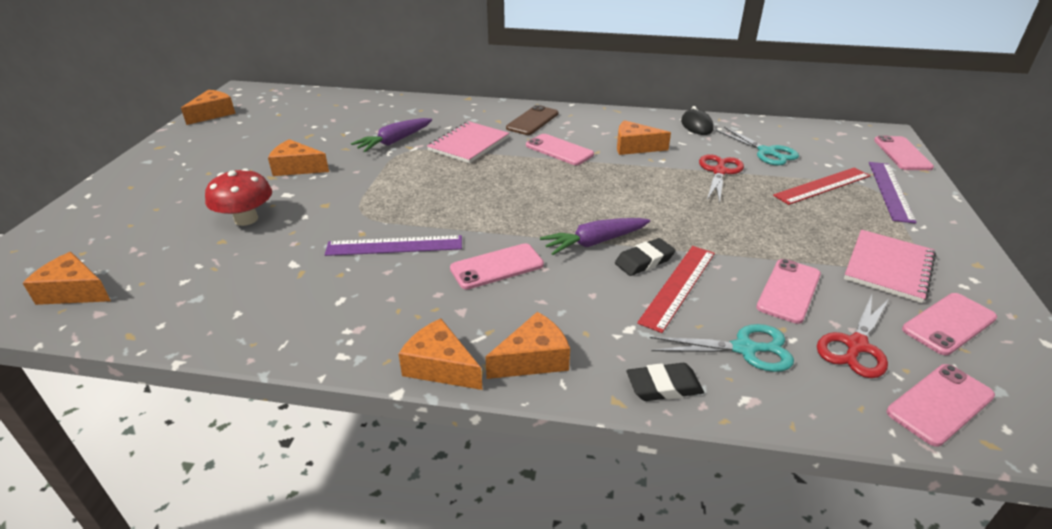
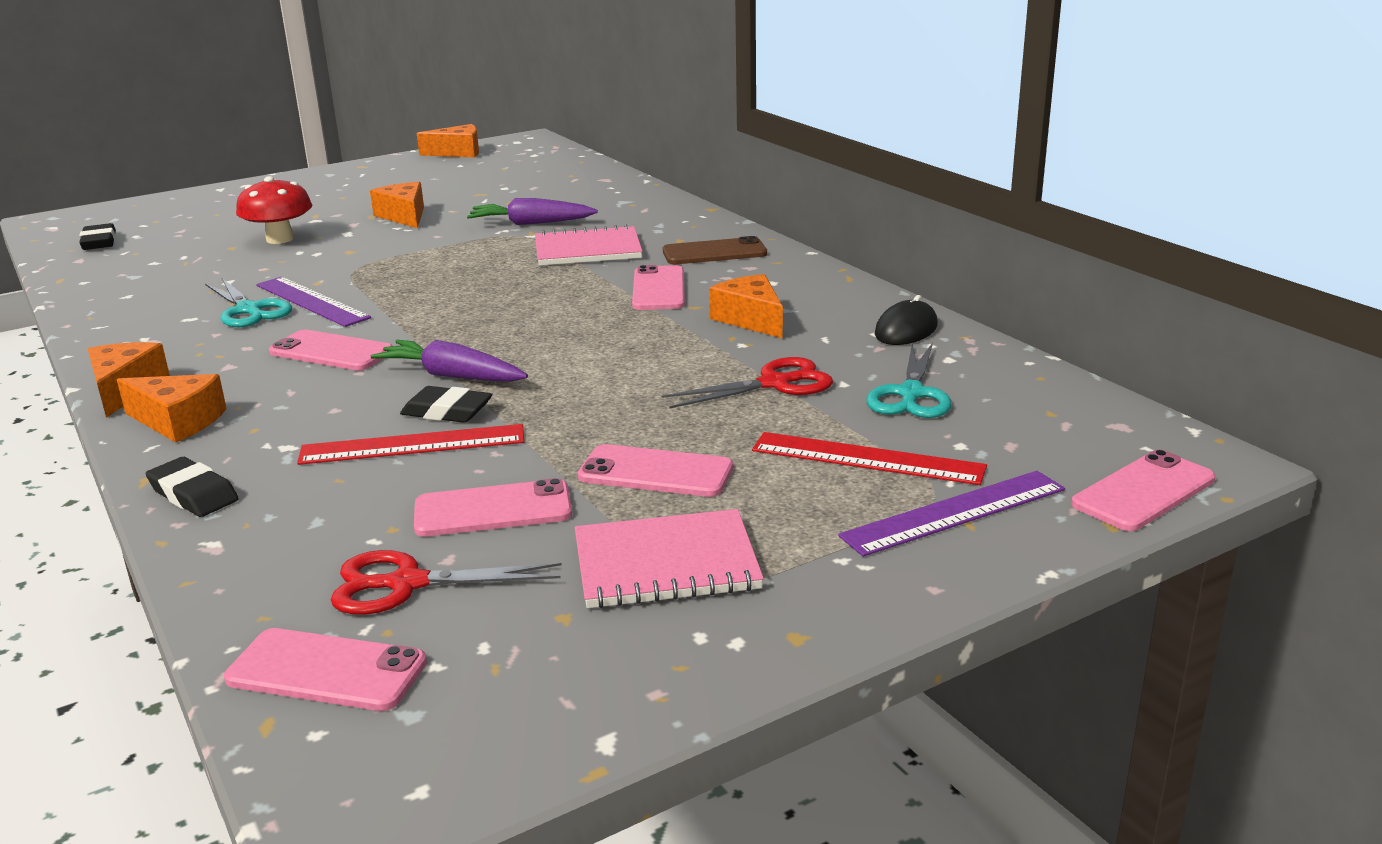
camera: 50 degrees right, 10 degrees down
(74, 292) = (99, 242): orange cheese -> black eraser
(744, 349) = (317, 517): turquoise scissors -> turquoise scissors (249, 310)
(949, 324) = (555, 642): pink phone -> pink phone (655, 472)

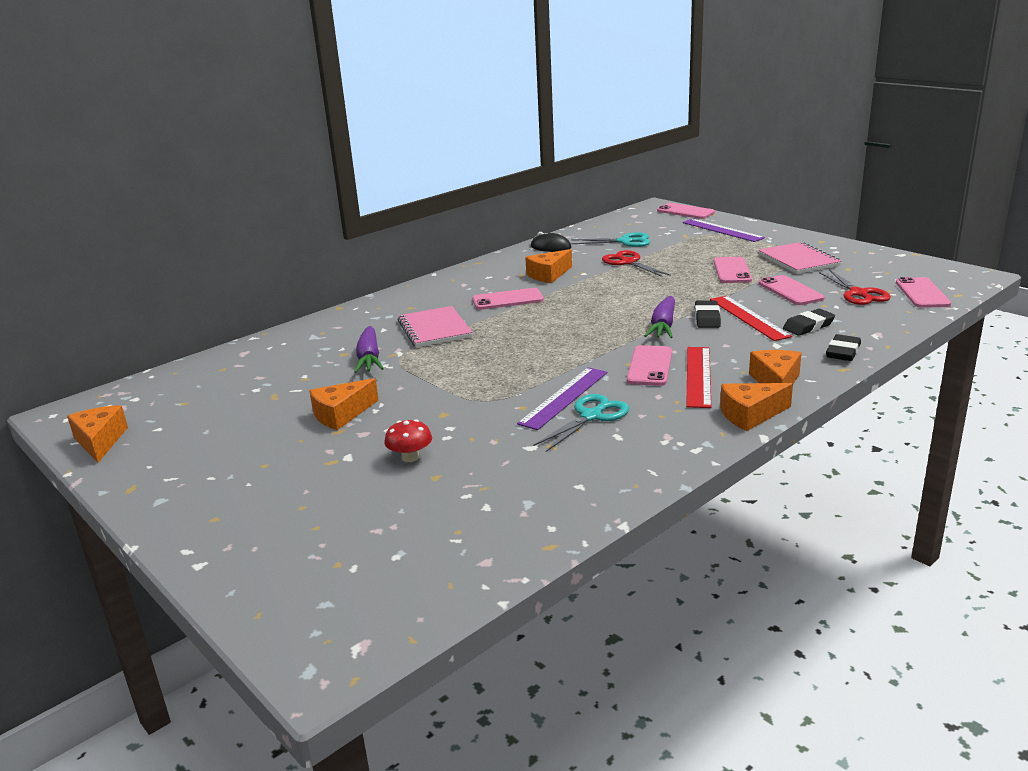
camera: 100 degrees left, 0 degrees up
(99, 242) = (422, 573): black eraser -> black eraser (808, 326)
(280, 239) = (410, 457): red mushroom -> red mushroom, size x0.64
(714, 252) = (437, 295): brown phone -> none
(867, 458) = (690, 243): red ruler -> red ruler (698, 376)

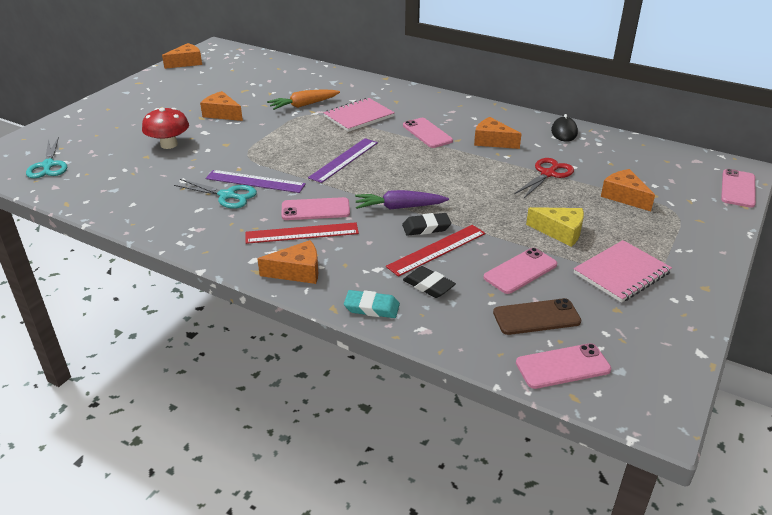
camera: 70 degrees right, 10 degrees up
(369, 358) = (303, 105): purple carrot -> orange carrot
(410, 457) = (169, 144): red mushroom -> red mushroom, size x1.55
(625, 241) = (607, 165): turquoise scissors -> turquoise scissors (48, 165)
(722, 230) = (690, 217): purple ruler -> purple ruler (344, 160)
(732, 271) = (560, 232): pink phone -> yellow cheese
(750, 415) = (235, 262): orange cheese -> orange cheese (624, 196)
(843, 352) = (371, 308): black eraser -> turquoise eraser
(858, 293) = (536, 317): red scissors -> brown phone

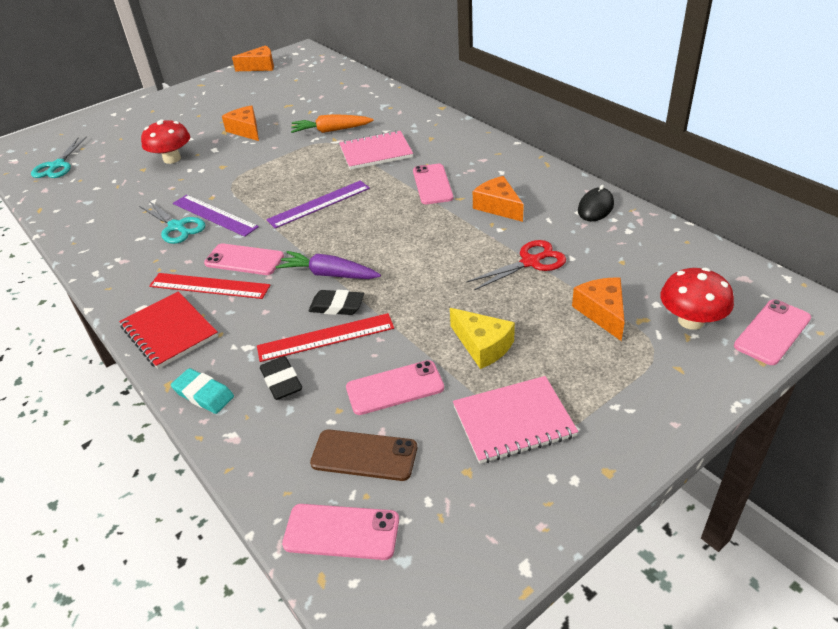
camera: 25 degrees right, 5 degrees up
(297, 272) = (169, 332): orange cheese -> red notebook
(684, 191) = (691, 321): none -> red mushroom

